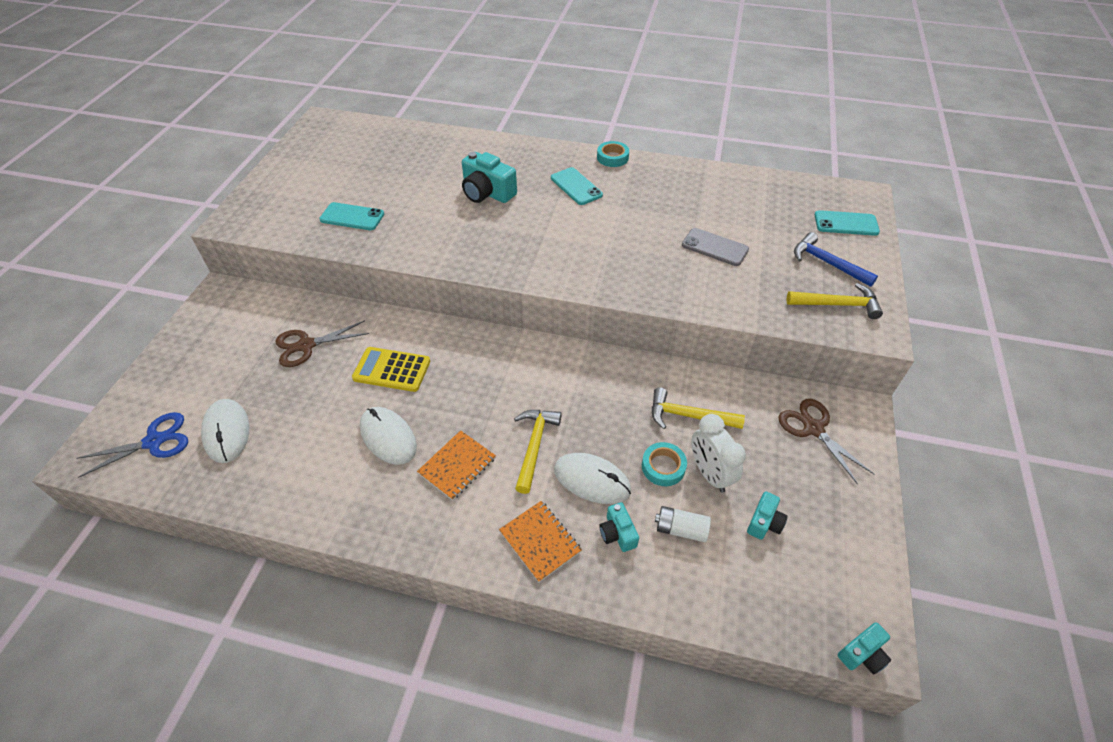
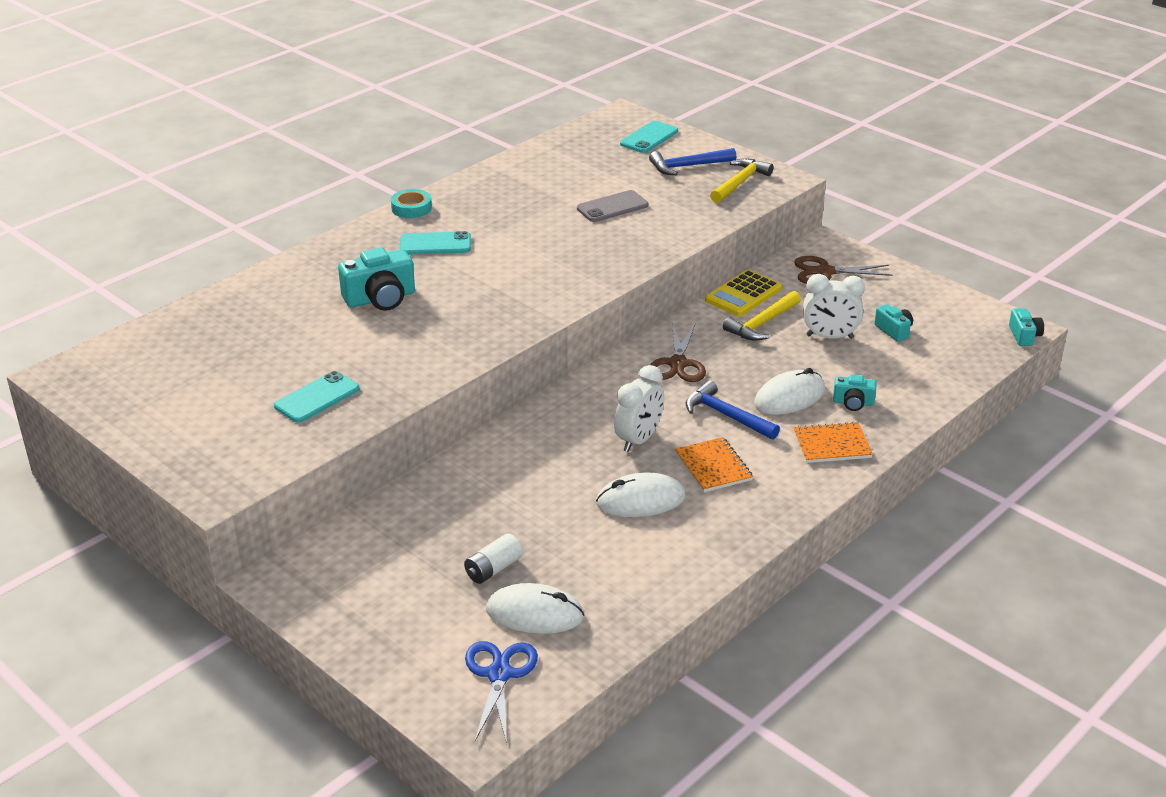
camera: 60 degrees left, 15 degrees down
(306, 345) = (448, 527): brown scissors -> brown scissors (678, 364)
(392, 370) = (547, 475): yellow calculator -> yellow calculator (743, 294)
(465, 403) = (638, 440): none -> white clock
(534, 446) = (726, 415): yellow hammer -> blue hammer
(663, 467) = (805, 356): turquoise tape -> none
(681, 529) = (872, 371): white battery -> white battery (493, 569)

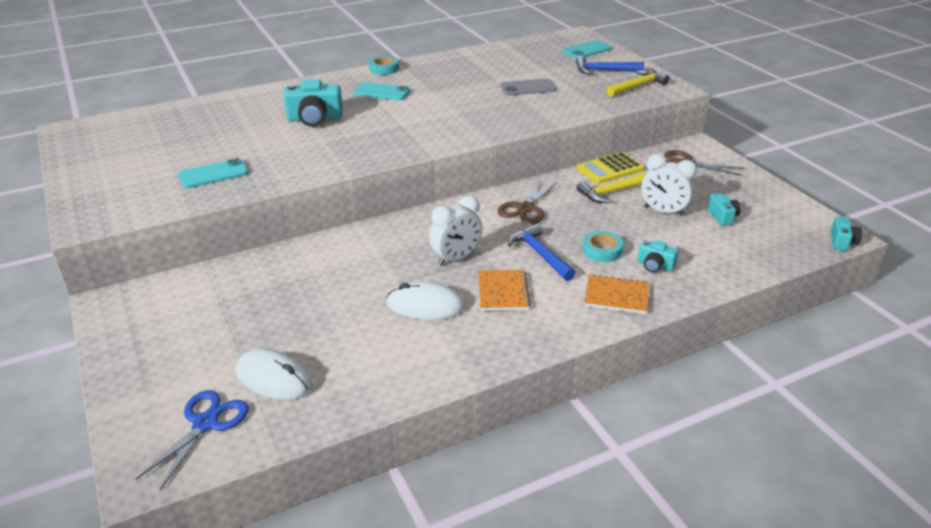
camera: 20 degrees right, 0 degrees up
(493, 569) = (270, 333): white battery -> none
(789, 397) = (602, 250): white mouse -> turquoise tape

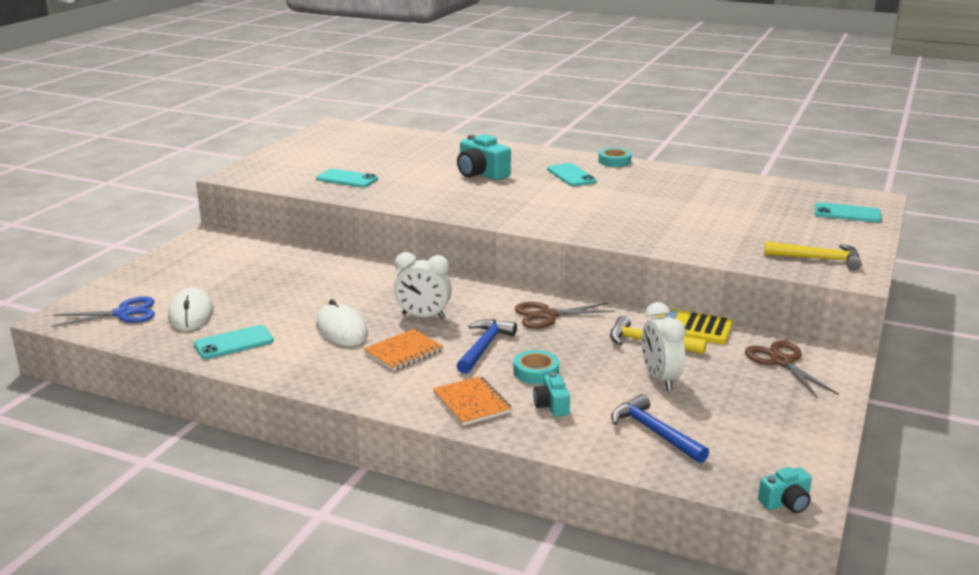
camera: 50 degrees right, 10 degrees down
(371, 373) = (234, 343): none -> turquoise phone
(528, 88) = (701, 218): grey phone -> none
(604, 71) = (817, 235): blue hammer -> blue hammer (654, 432)
(722, 216) = (708, 413): turquoise camera -> none

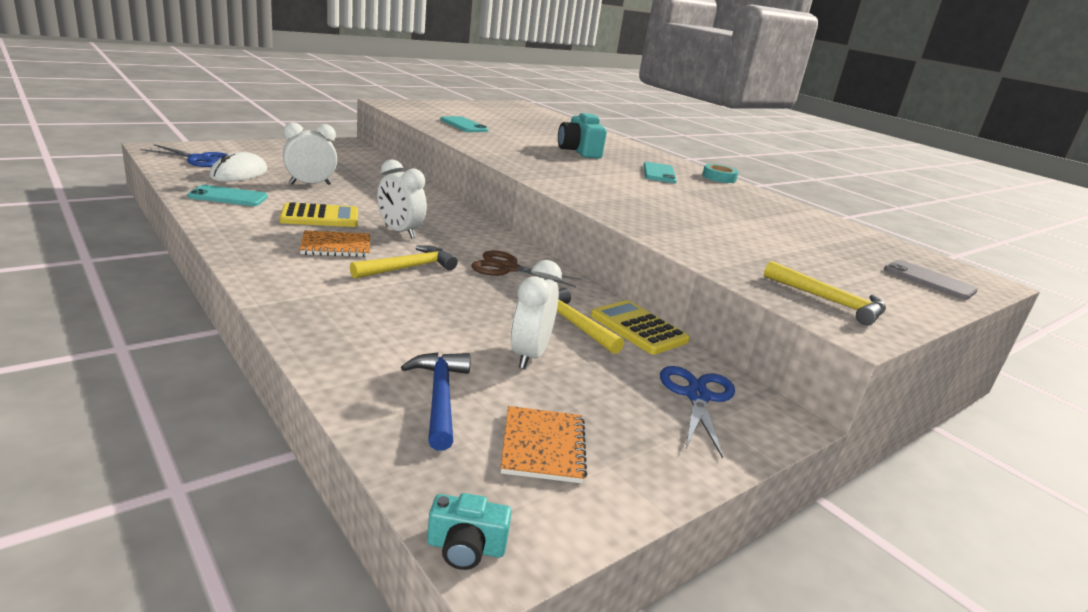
camera: 25 degrees right, 0 degrees up
(271, 299) = (310, 184): none -> white clock
(341, 329) = (320, 217): white mouse -> yellow calculator
(472, 403) = (316, 300): orange notebook -> orange notebook (543, 446)
(484, 347) = (408, 268): blue hammer -> yellow hammer
(536, 372) = (418, 302): turquoise tape -> none
(552, 405) = (381, 331): turquoise camera -> none
(782, 362) = (697, 396): brown scissors -> blue scissors
(847, 213) = (929, 280): turquoise phone -> grey phone

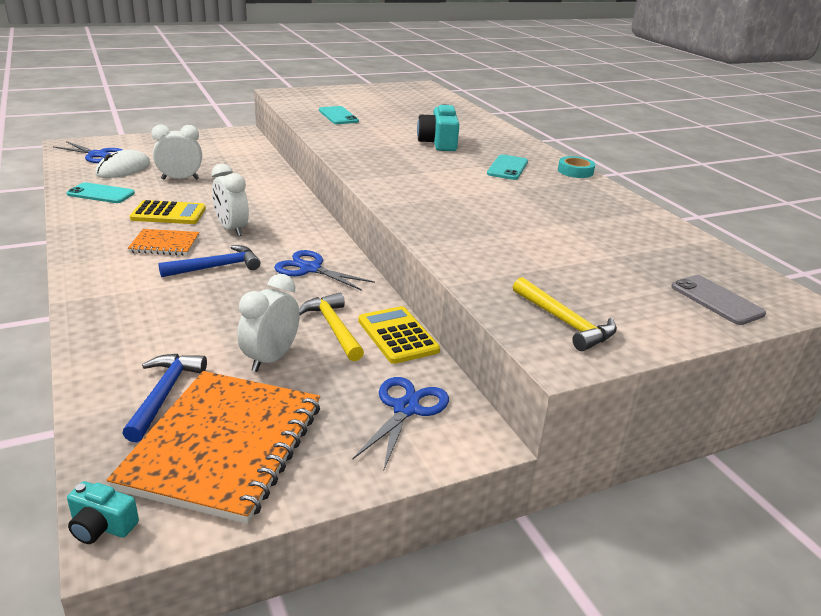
camera: 15 degrees right, 5 degrees up
(408, 268) = (216, 267): yellow hammer -> blue hammer
(508, 268) = (310, 269): brown scissors -> blue scissors
(543, 446) = (224, 446): orange notebook -> orange notebook, size x2.01

